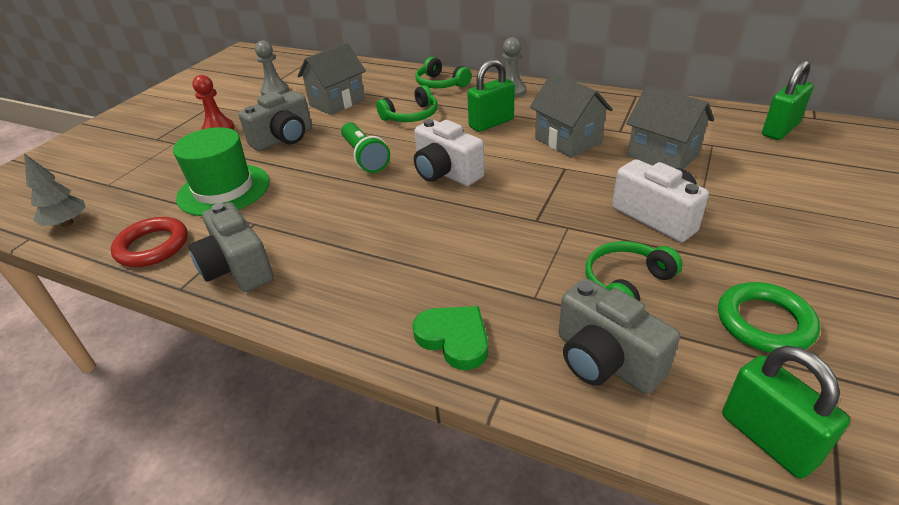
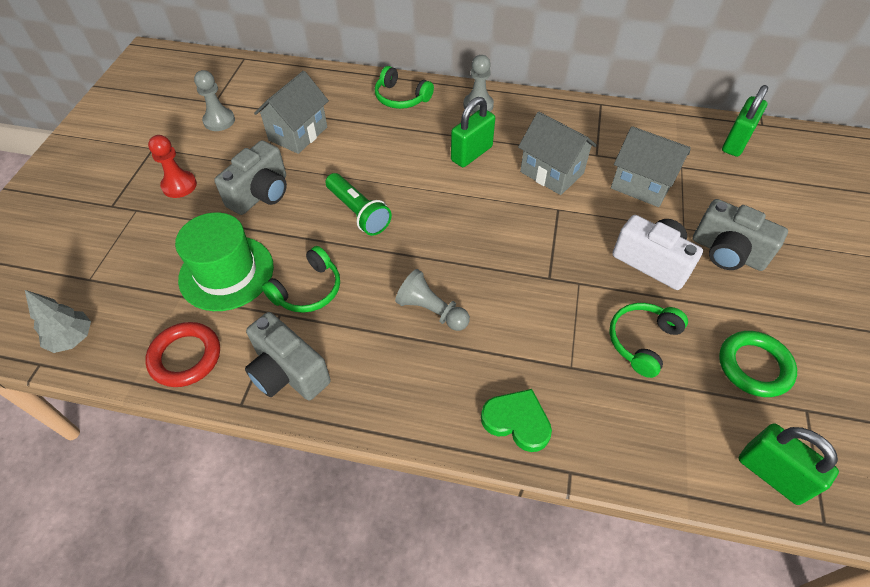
camera: 15 degrees left, 15 degrees up
(401, 235) = (431, 311): none -> grey pawn
(411, 116) = (386, 149): green headphones -> green headphones (308, 290)
(446, 173) = (448, 227): white camera -> none
(605, 360) = (643, 423): grey camera -> grey camera (727, 252)

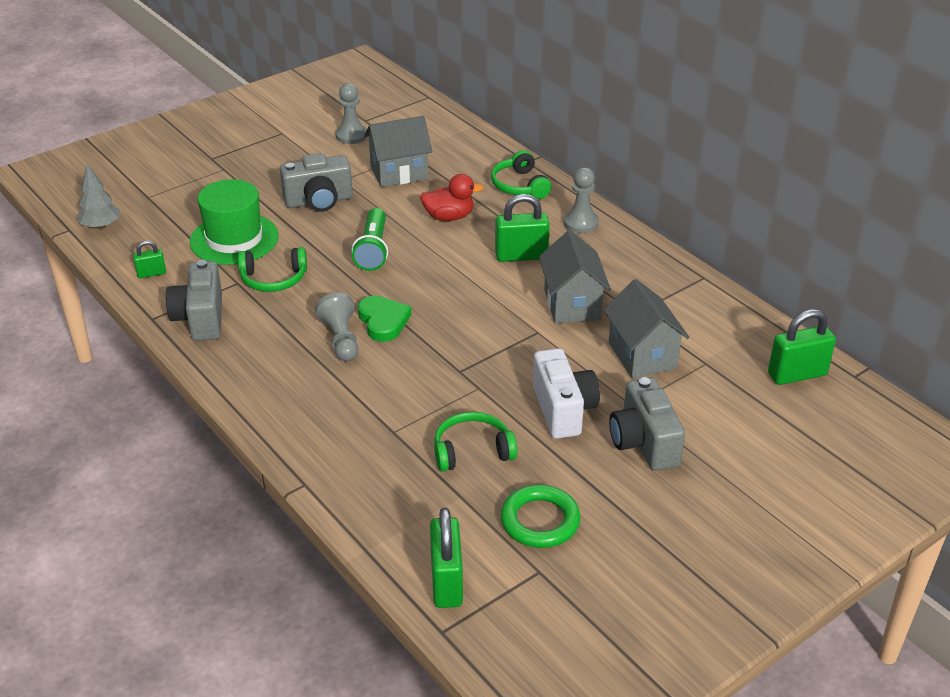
camera: 40 degrees right, 15 degrees down
(179, 185) = (270, 167): red pawn -> none
(185, 357) = (151, 273): red ring -> green padlock
(382, 151) = (449, 217): none -> red duck
(517, 421) = (309, 436): green heart -> green heart (383, 321)

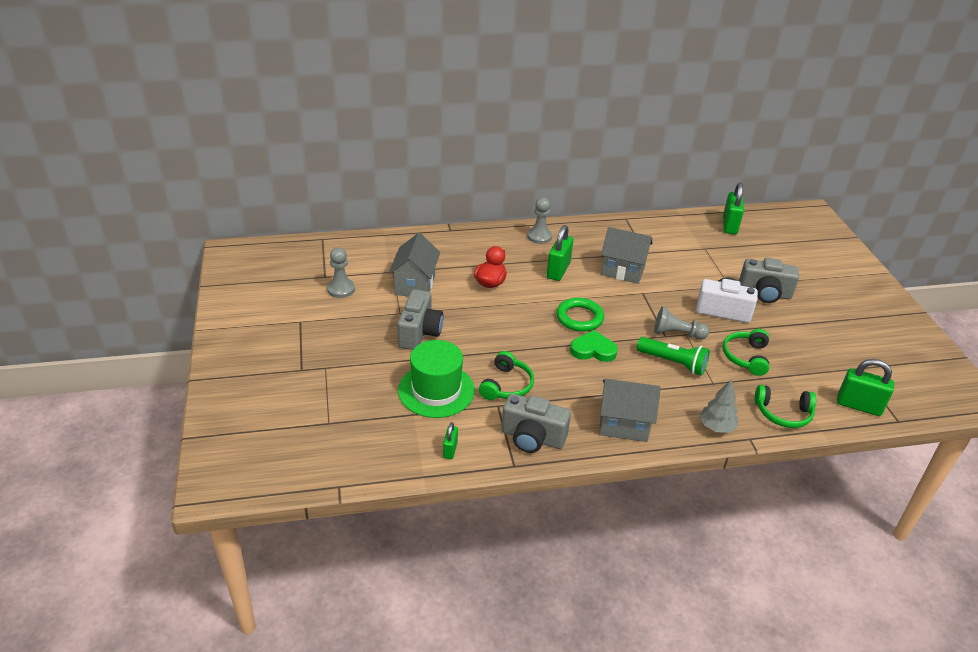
camera: 65 degrees left, 0 degrees up
(101, 226) = (351, 463): grey tree -> grey tree (716, 427)
(341, 339) = (602, 375): grey pawn -> grey pawn (677, 334)
(373, 250) = (505, 327): green flashlight -> green flashlight (673, 363)
(519, 186) = (477, 243): green headphones -> green headphones (783, 413)
(540, 521) = (817, 353): green ring -> green ring (579, 318)
(642, 355) = (687, 265): grey house -> grey house (623, 424)

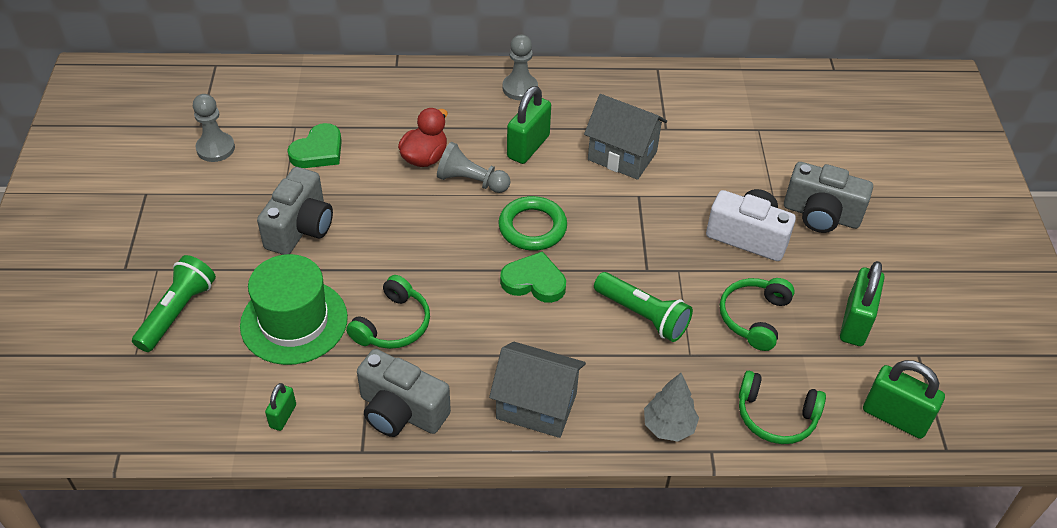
camera: 10 degrees right, 10 degrees up
(350, 393) = (177, 312): none -> green flashlight
(415, 285) = (318, 151): grey house -> green heart
(677, 334) = (665, 268): grey pawn -> grey pawn (471, 181)
(729, 225) = (810, 94): green padlock -> green padlock (855, 323)

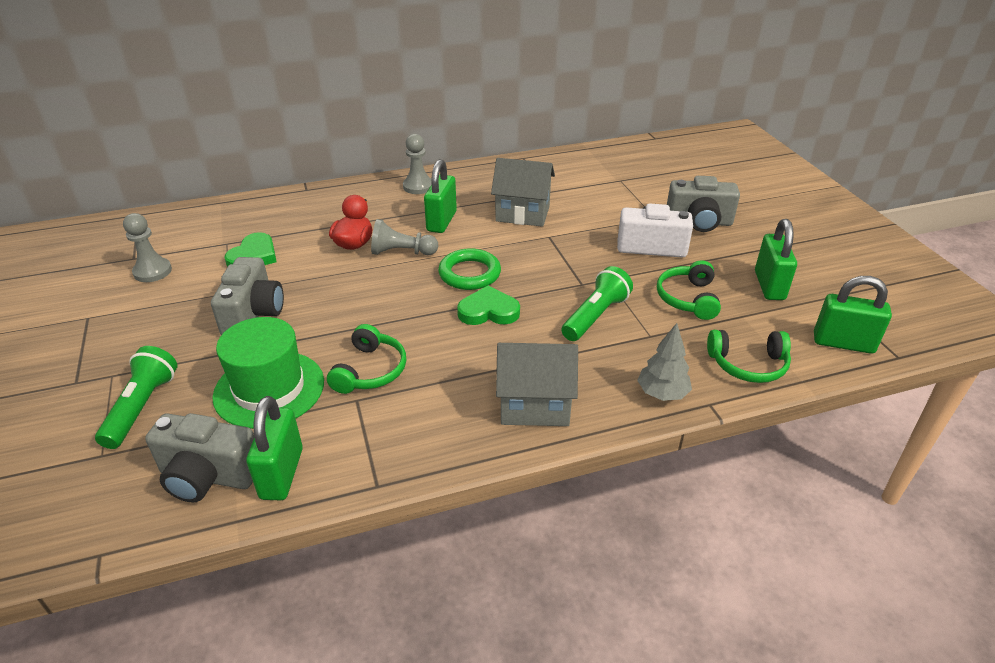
camera: 15 degrees left, 10 degrees down
(283, 416) = (282, 473): green padlock -> green padlock, size x1.85
(401, 411) = (405, 440): grey camera -> grey camera (208, 476)
(643, 315) = (595, 316): green flashlight -> green flashlight turned 75 degrees counterclockwise

